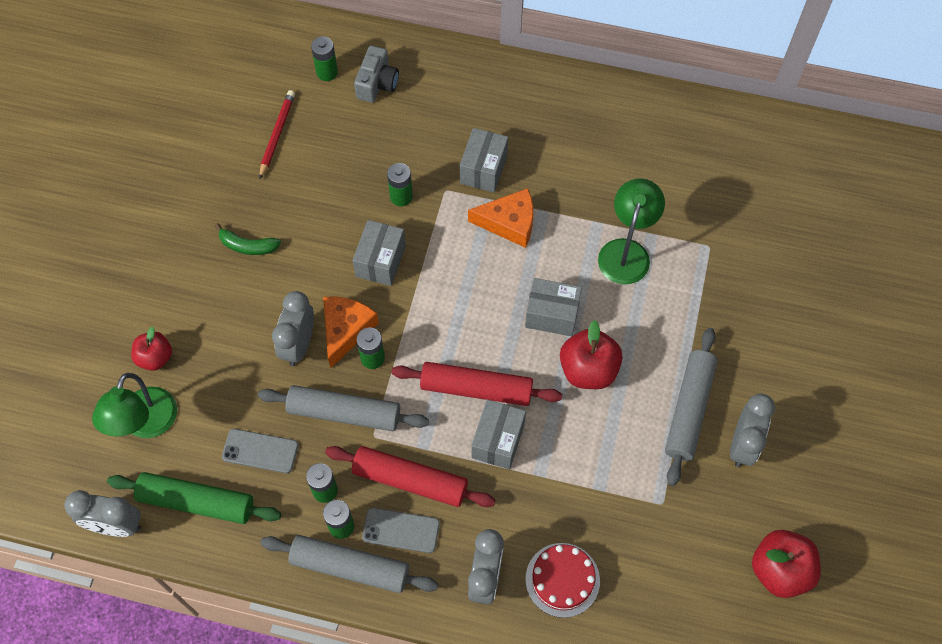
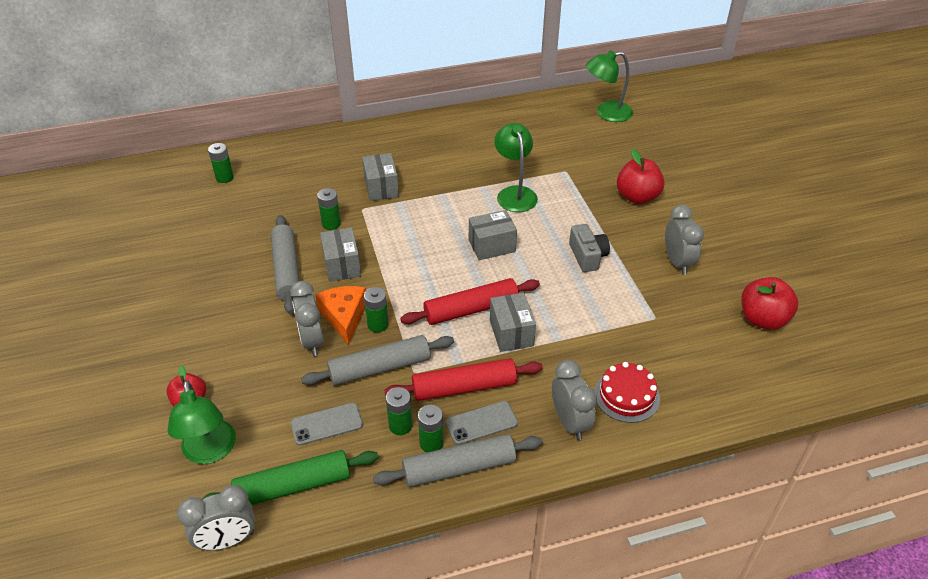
camera: 30 degrees left, 20 degrees down
(248, 246) = (227, 297): green banana -> none
(277, 134) = (207, 224): red pencil -> none
(377, 83) = (268, 170): grey camera -> grey camera (587, 256)
(509, 223) = (422, 209): orange cheese -> none
(588, 370) = (542, 265): red apple -> red apple (637, 197)
(689, 409) = (627, 258): grey rolling pin -> grey rolling pin (287, 270)
(826, 176) = (606, 113): none -> green lamp

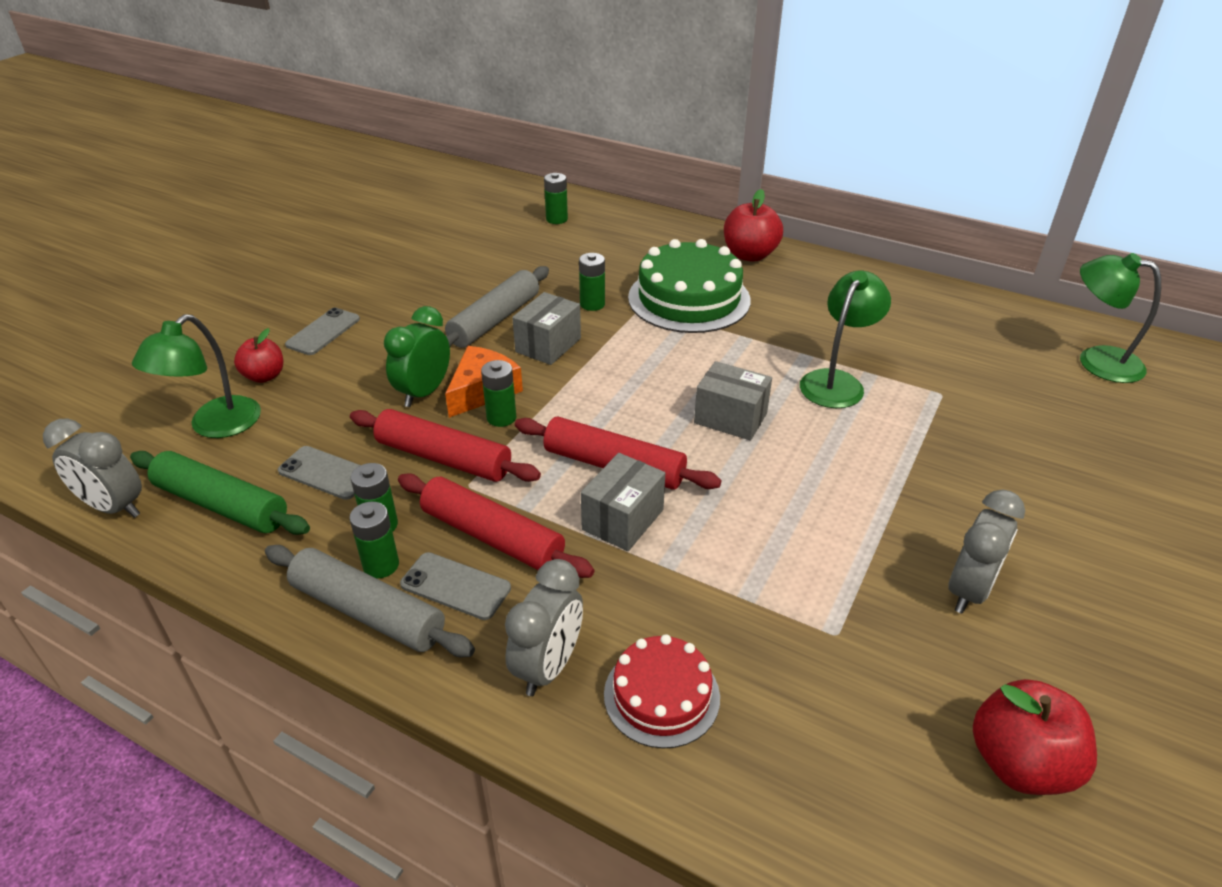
camera: 45 degrees right, 5 degrees down
(183, 348) = (323, 332): none -> grey phone
(312, 341) = (424, 393): grey clock -> green clock
(380, 368) = (444, 458): grey rolling pin -> red rolling pin
(381, 188) = (689, 299): grey box -> green cake
(587, 256) = (839, 501): grey camera -> none
(637, 197) = (1012, 477): red apple -> red apple (749, 255)

